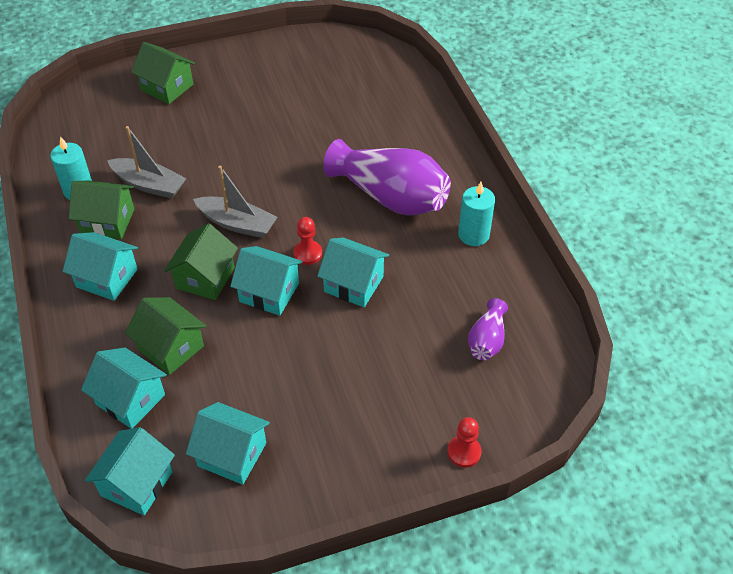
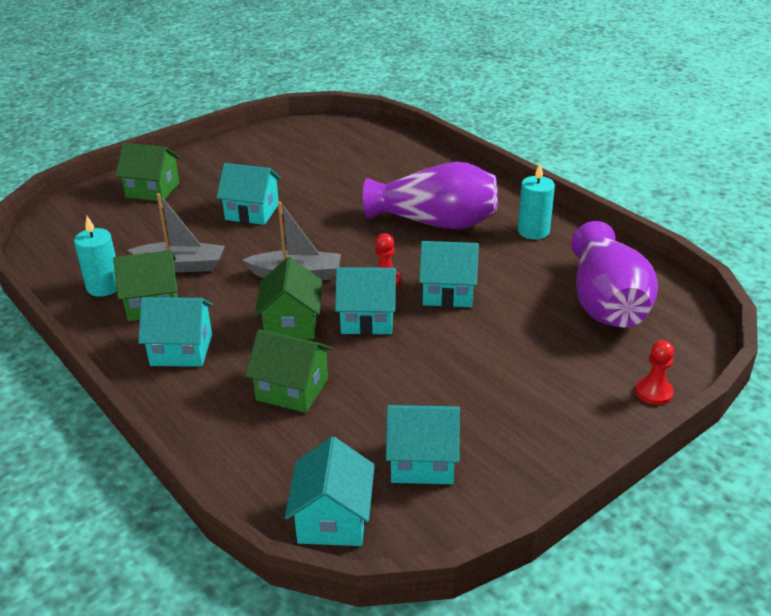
camera: 20 degrees left, 15 degrees down
(130, 399) = (276, 446): turquoise house -> turquoise house (252, 212)
(487, 340) = (606, 303): purple vase -> purple vase, size x2.05

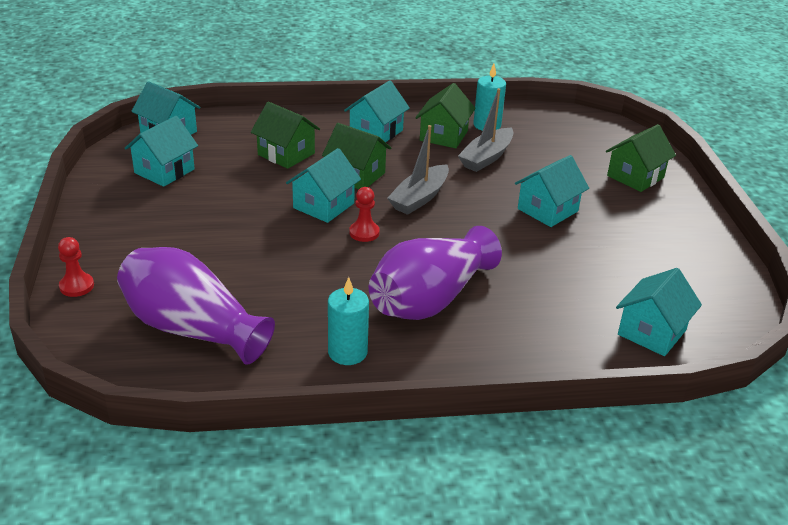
camera: 120 degrees right, 0 degrees up
(292, 389) = (286, 154): green house -> green house turned 75 degrees clockwise
(448, 292) = (311, 254): turquoise house -> turquoise house (652, 332)

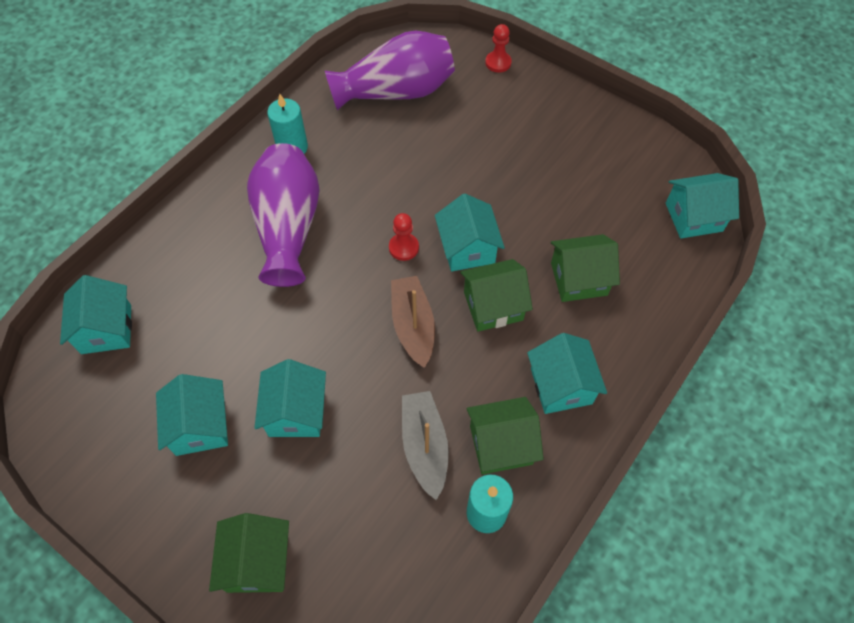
camera: 135 degrees right, 25 degrees up
(164, 171) = (619, 178): turquoise house -> turquoise house (200, 426)
(419, 198) = (413, 325): grey boat -> brown boat
(443, 136) = (501, 445): green house -> green house turned 75 degrees counterclockwise

